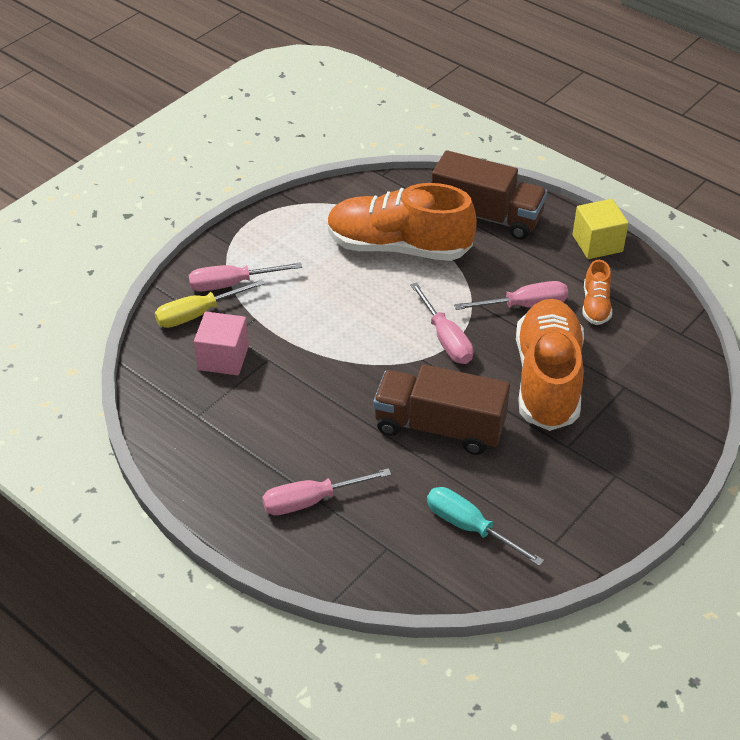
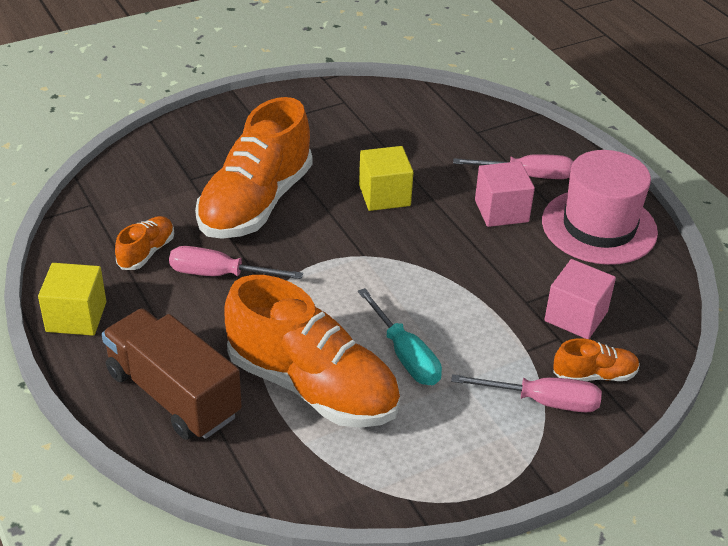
camera: 160 degrees left, 5 degrees down
(198, 314) = (594, 375): yellow screwdriver -> orange shoe
(222, 458) = (599, 226): none -> pink hat
(322, 446) = (501, 211): none -> pink cube
(439, 427) = (384, 195): brown truck -> yellow cube
(445, 339) = (327, 266): pink screwdriver -> none
(469, 527) = (404, 126): turquoise screwdriver -> turquoise screwdriver (405, 355)

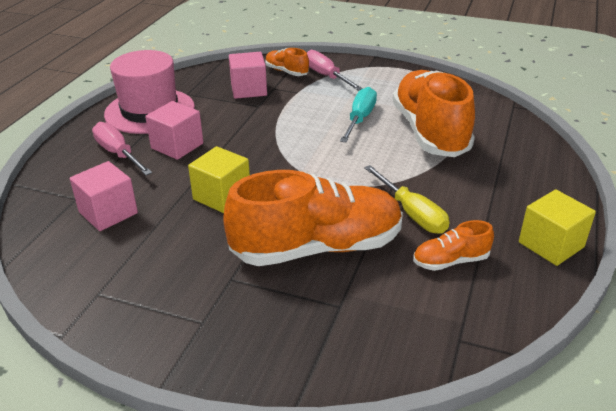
camera: 130 degrees left, 5 degrees down
(173, 394) = (518, 167): brown truck -> none
(219, 274) = (412, 213): pink screwdriver -> yellow screwdriver
(435, 137) = (108, 213): none -> pink cube

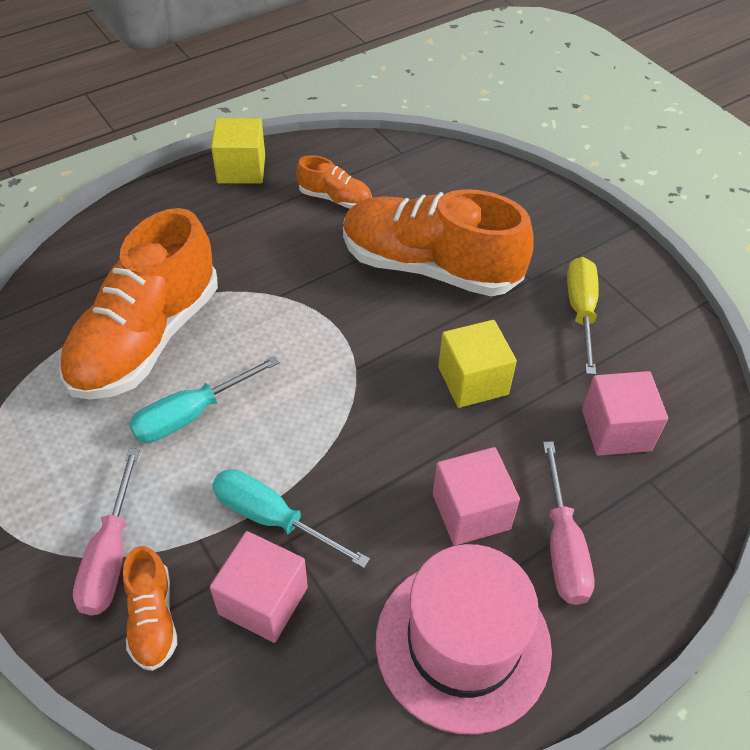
camera: 145 degrees left, 15 degrees up
(273, 107) = (272, 518): none -> turquoise screwdriver
(412, 213) = (308, 253): yellow screwdriver -> yellow screwdriver (581, 311)

